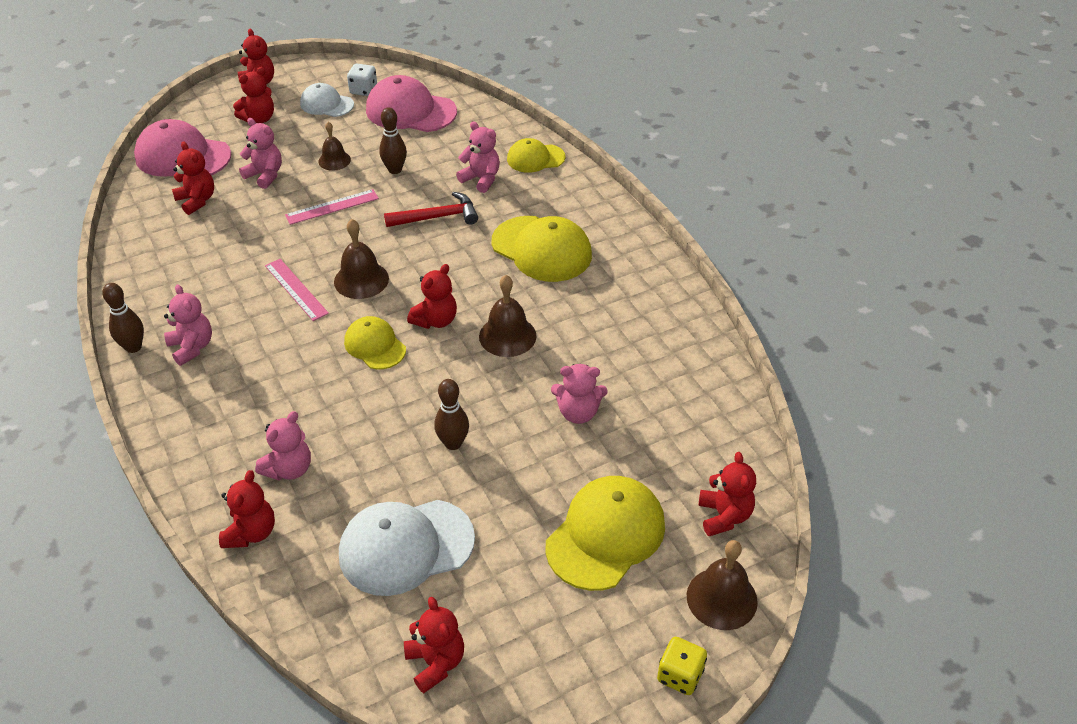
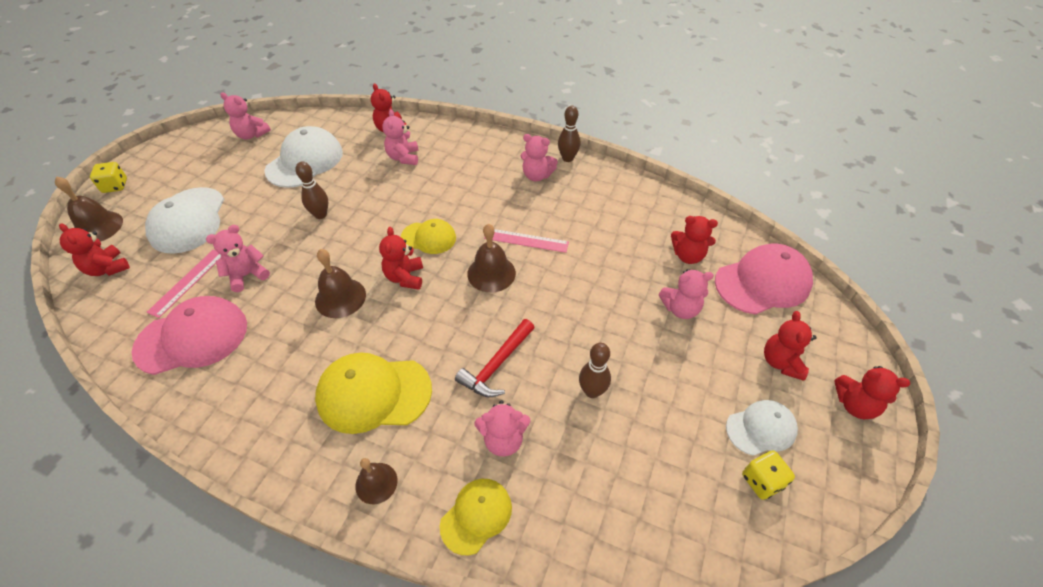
camera: 140 degrees right, 5 degrees up
(332, 207) = (590, 316): pink ruler -> pink ruler (187, 282)
(334, 160) = (654, 363): brown bell -> brown bell (376, 483)
(363, 90) = (762, 481): white dice -> yellow dice
(410, 111) = (677, 487): pink cap -> pink cap (192, 337)
(436, 663) = (251, 135): red teddy bear -> pink teddy bear
(605, 535) = (188, 220): yellow cap -> white cap

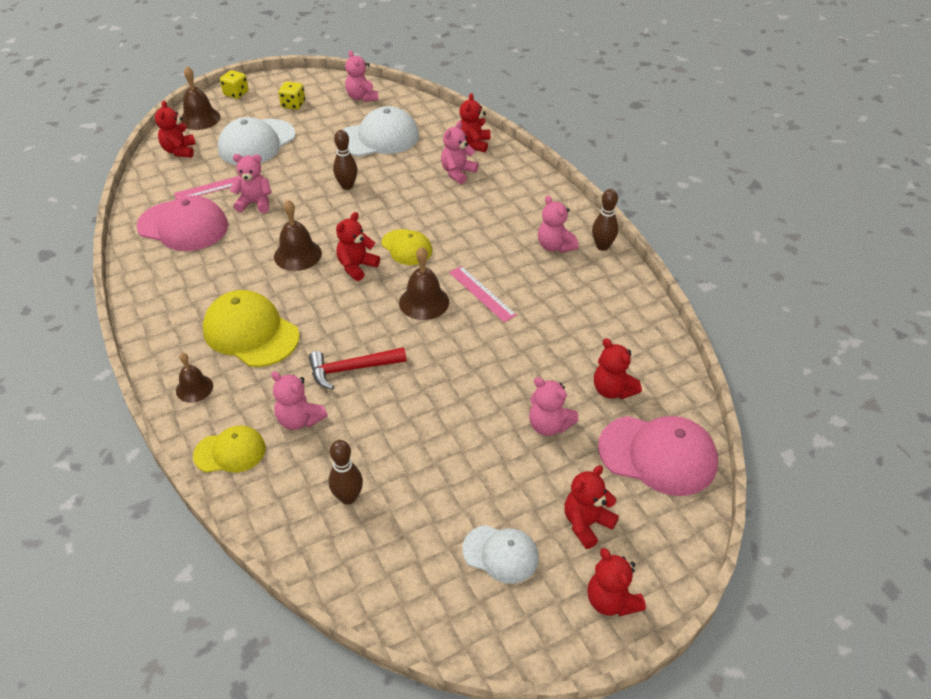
camera: 40 degrees right, 5 degrees down
(592, 391) = (399, 434): brown bowling pin -> brown bowling pin (348, 497)
(762, 481) = (452, 586): yellow dice -> yellow dice (293, 105)

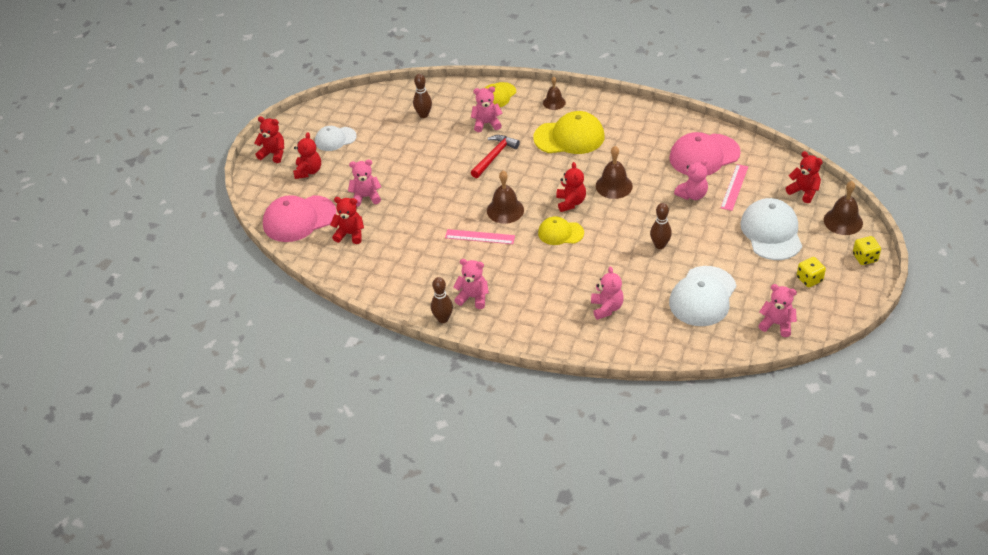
camera: 140 degrees right, 0 degrees up
(474, 144) = (631, 342): red teddy bear -> none

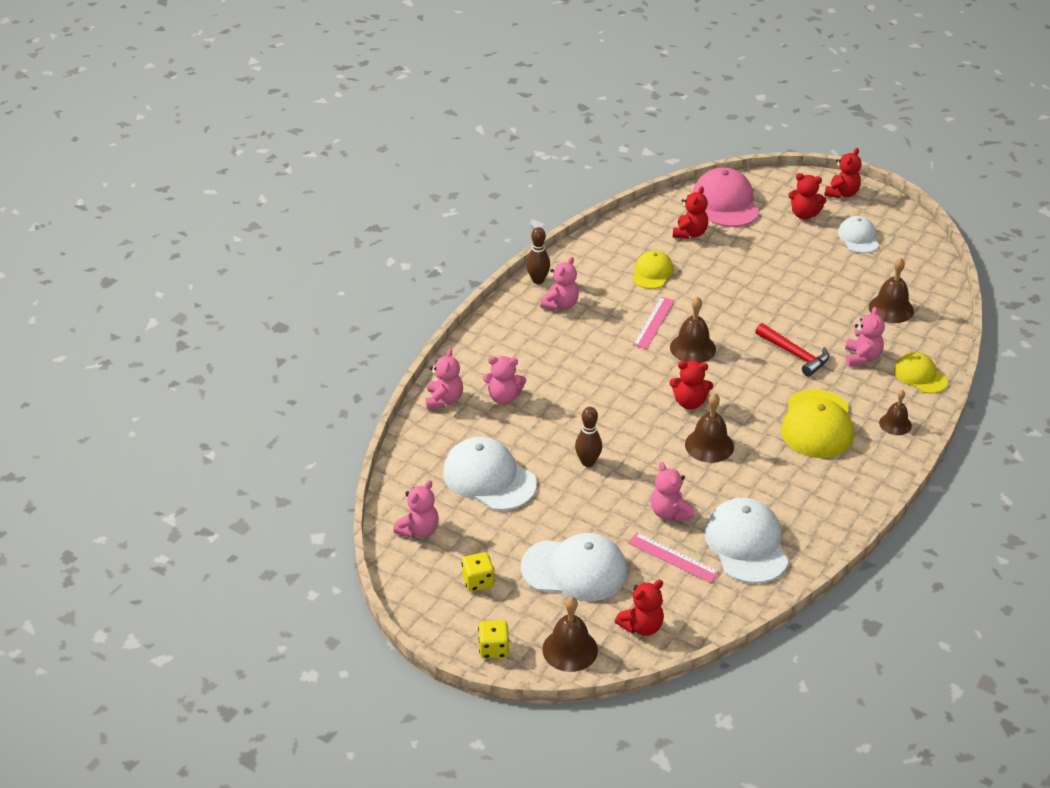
camera: 100 degrees right, 5 degrees down
(366, 197) = (748, 250): pink teddy bear -> pink teddy bear (444, 400)
(423, 115) = (891, 309): brown bowling pin -> brown bell
(560, 233) = (638, 384): yellow cap -> yellow cap (652, 273)
(704, 155) = (746, 544): pink cap -> white cap

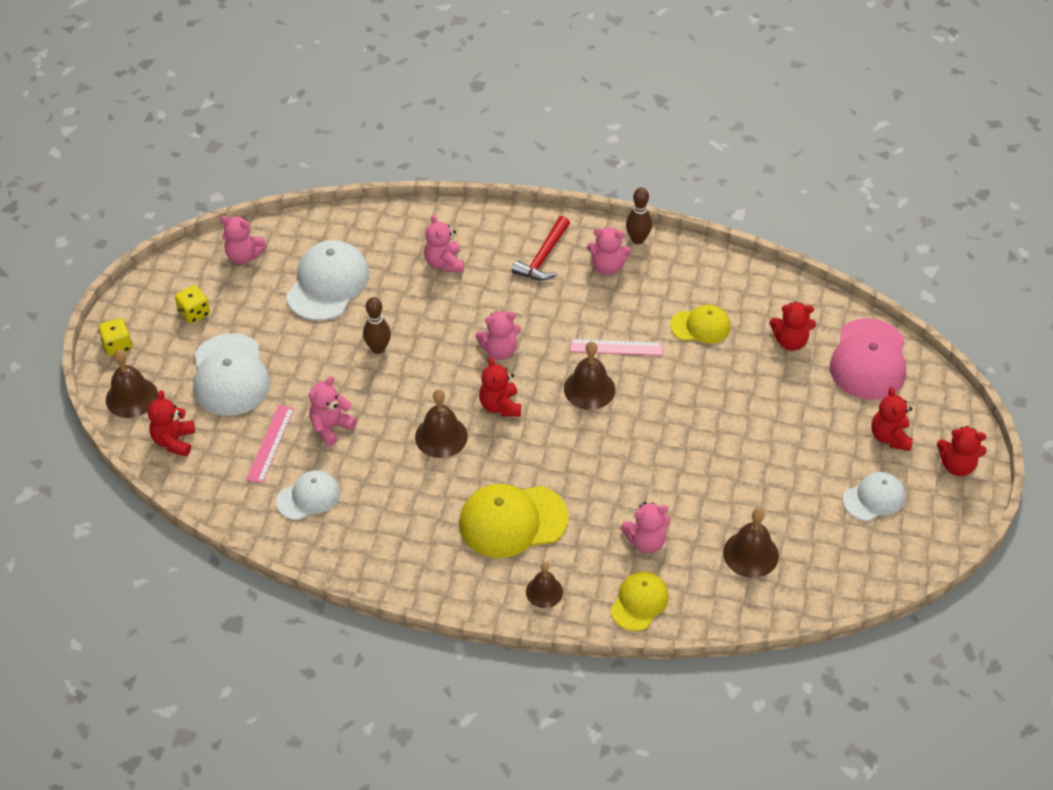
camera: 70 degrees right, 10 degrees up
(444, 400) = (422, 222): pink teddy bear -> pink teddy bear (499, 350)
(641, 626) = (174, 441): red teddy bear -> red teddy bear turned 60 degrees clockwise
(725, 202) = (869, 360): pink cap -> pink cap turned 135 degrees clockwise
(746, 544) = (308, 497): white cap -> white cap, size x0.60
(794, 354) = (621, 479): red hammer -> red hammer (543, 257)

